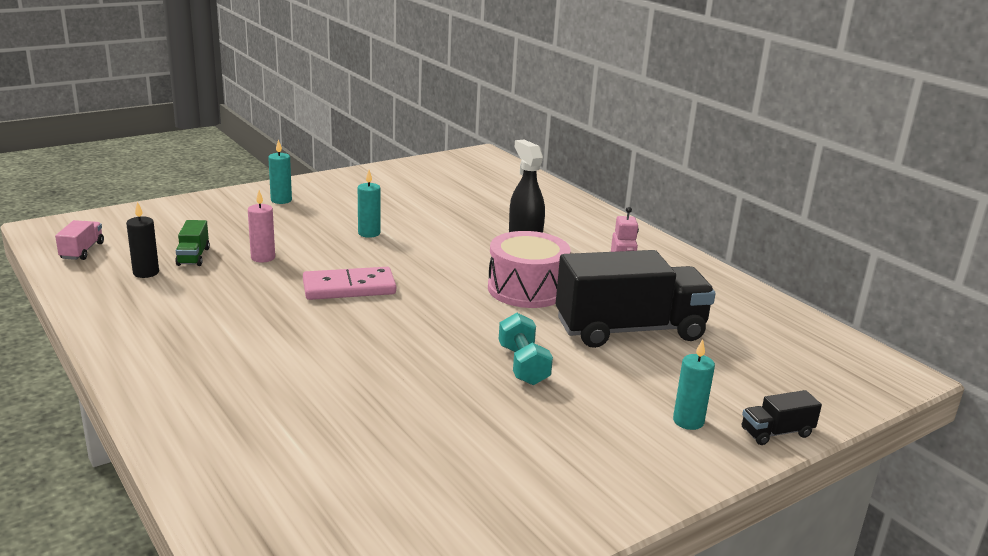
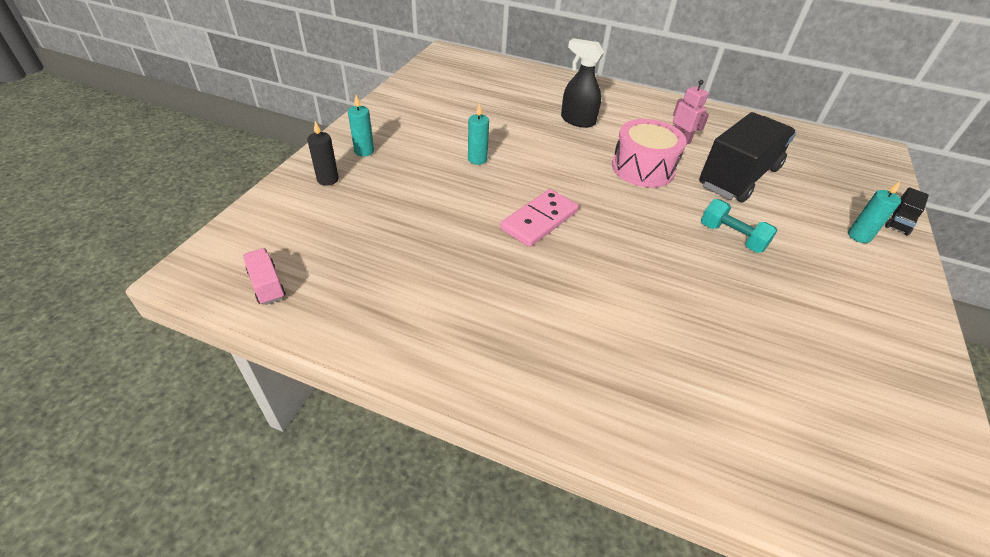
camera: 35 degrees left, 20 degrees up
(146, 273) = (364, 282): black candle -> black candle (328, 179)
(193, 256) = (378, 244): green truck -> none
(263, 258) = (436, 219): pink candle -> none

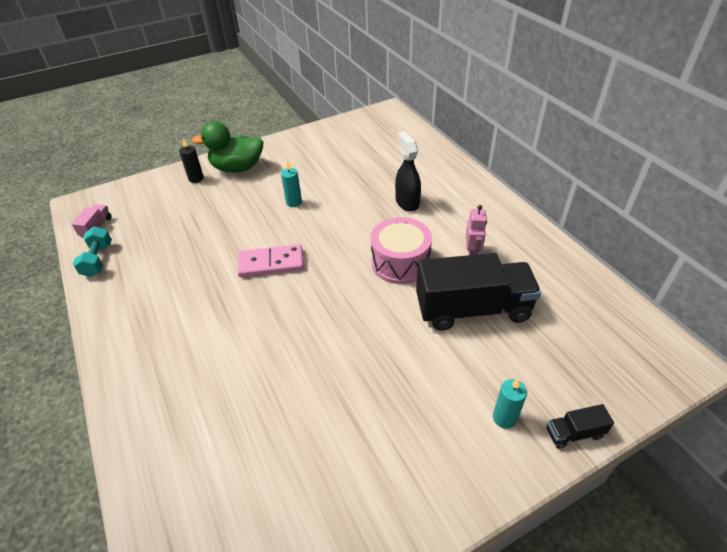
camera: 45 degrees right, 0 degrees up
(364, 151) = (237, 168): turquoise candle -> green duck
(732, 237) = (385, 350): turquoise dumbbell -> turquoise dumbbell (98, 260)

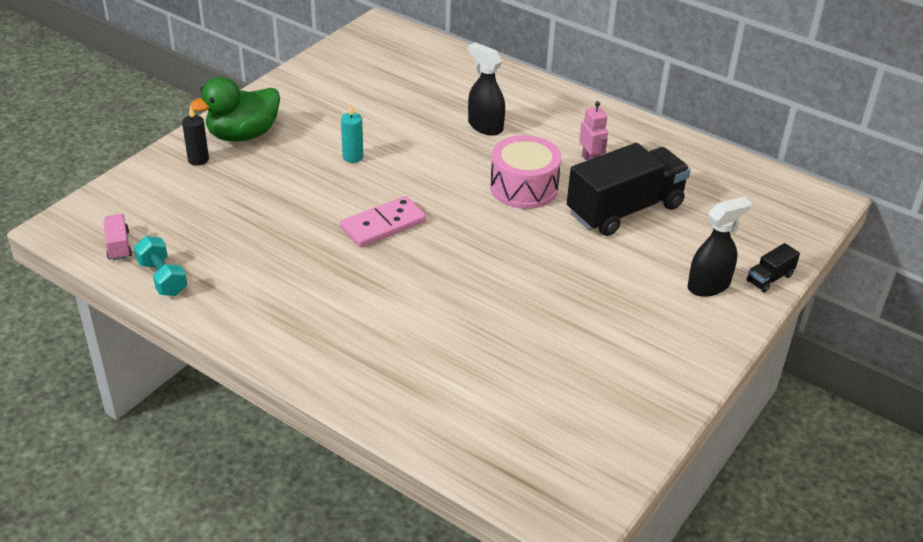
camera: 30 degrees left, 5 degrees down
(504, 418) = (709, 285): turquoise candle -> black spray bottle

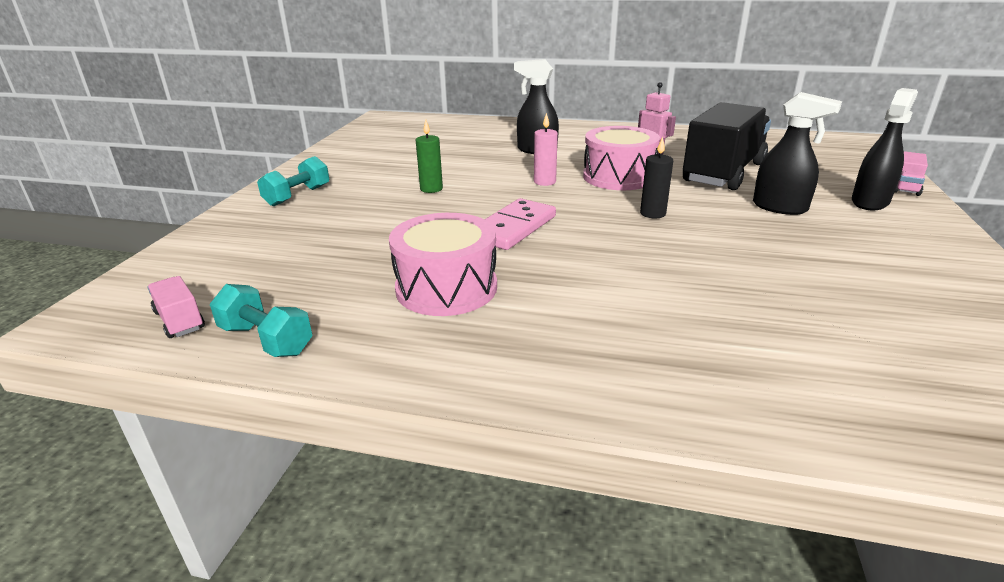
camera: 20 degrees left, 10 degrees down
(198, 160) = (255, 222): black candle -> black candle (652, 213)
(243, 135) = (297, 196): green duck -> turquoise dumbbell
(293, 270) = (446, 288): none -> pink drum
(353, 157) = (431, 189): turquoise candle -> green candle
(454, 175) = (544, 182): none -> pink candle
(621, 268) = (780, 207): none -> black spray bottle
(769, 278) = (905, 187): black truck -> pink truck

